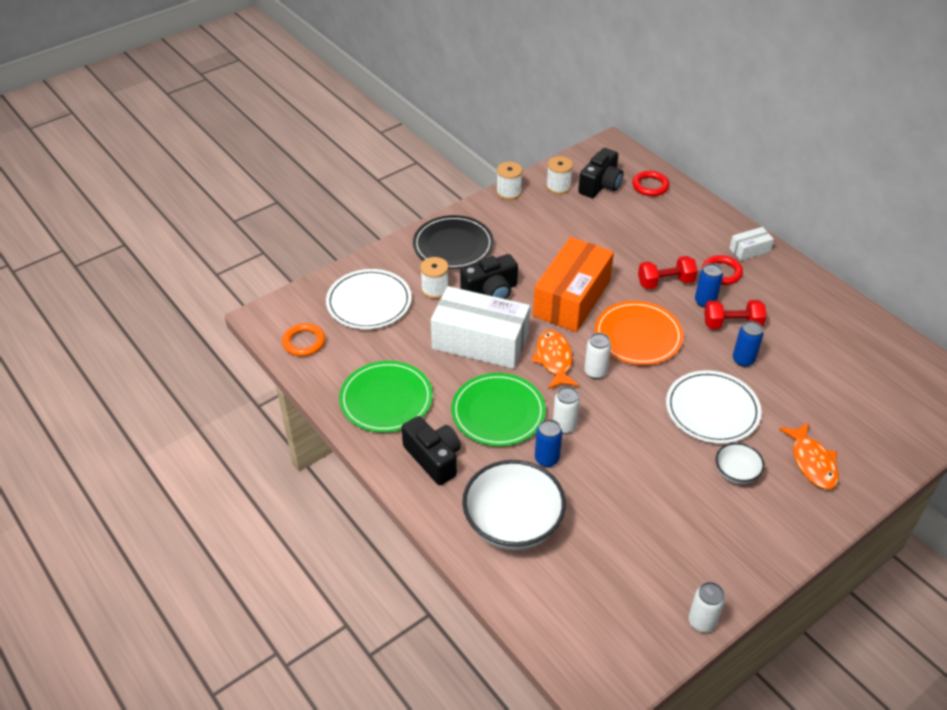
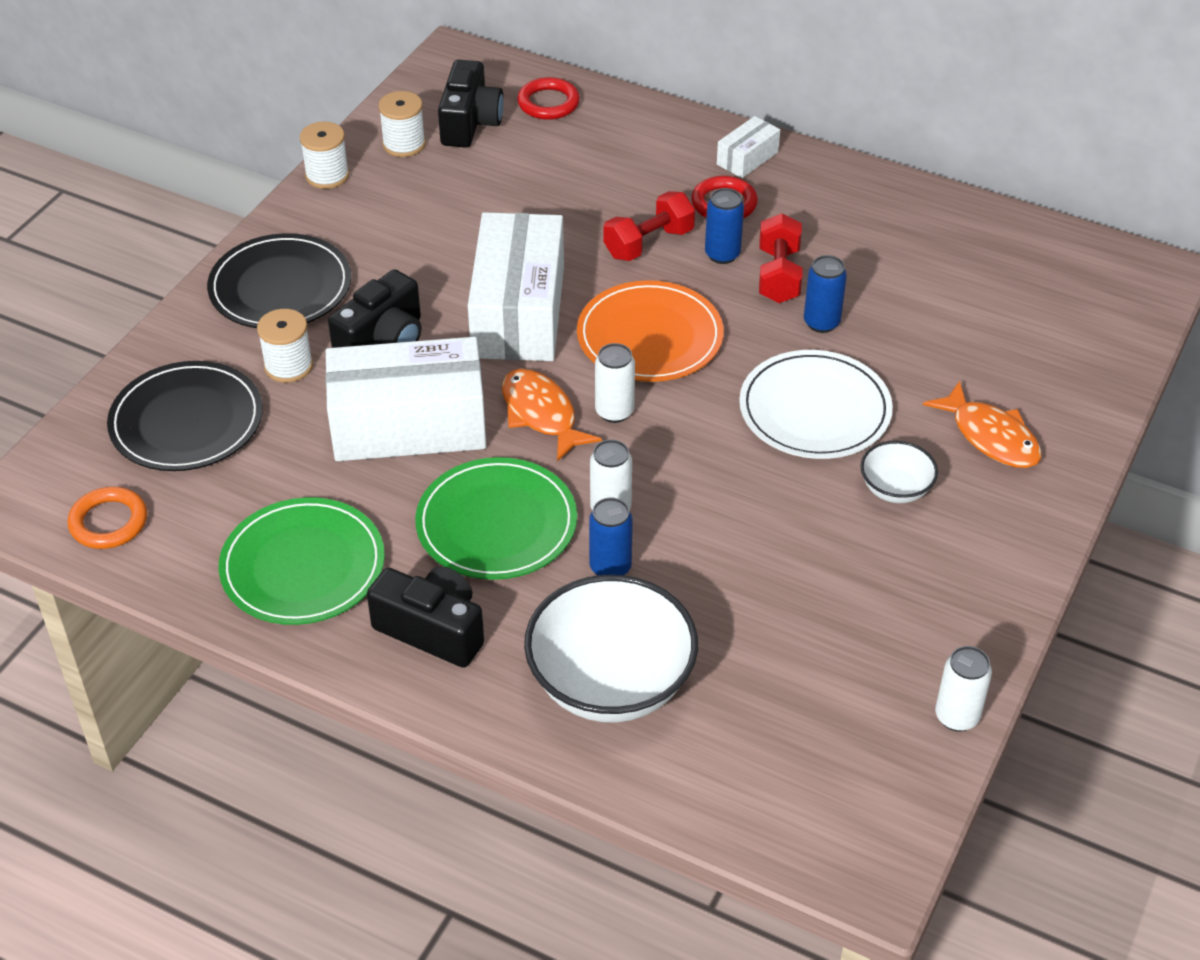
camera: 25 degrees left, 0 degrees up
(369, 302) = (186, 421): white plate -> black plate
(572, 298) = (519, 312): orange box -> white box
(732, 324) = (778, 275): red dumbbell -> red dumbbell turned 60 degrees counterclockwise

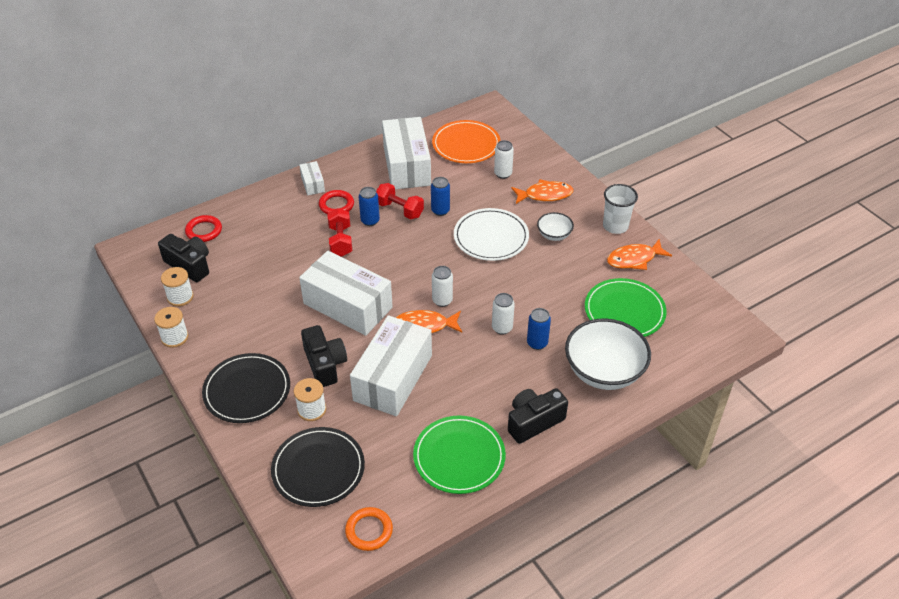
camera: 60 degrees left, 0 degrees up
(496, 523) = (482, 371): green plate -> green plate (624, 311)
(650, 336) = (403, 268): orange plate -> orange plate (466, 144)
(893, 238) = (407, 166): none -> white box
(934, 626) = (634, 259): none -> orange fish
(956, 716) = (683, 275): white can -> white can (503, 174)
(1000, 566) = (615, 226): none -> white cup

